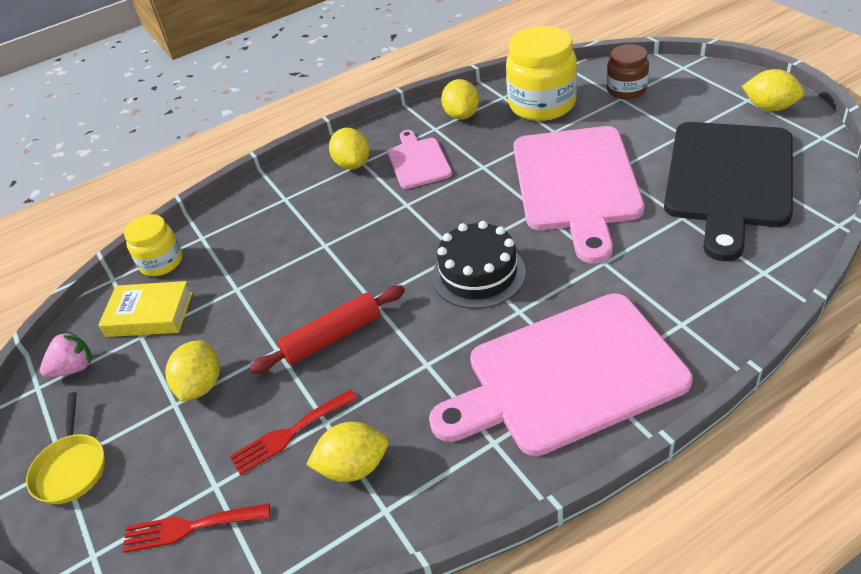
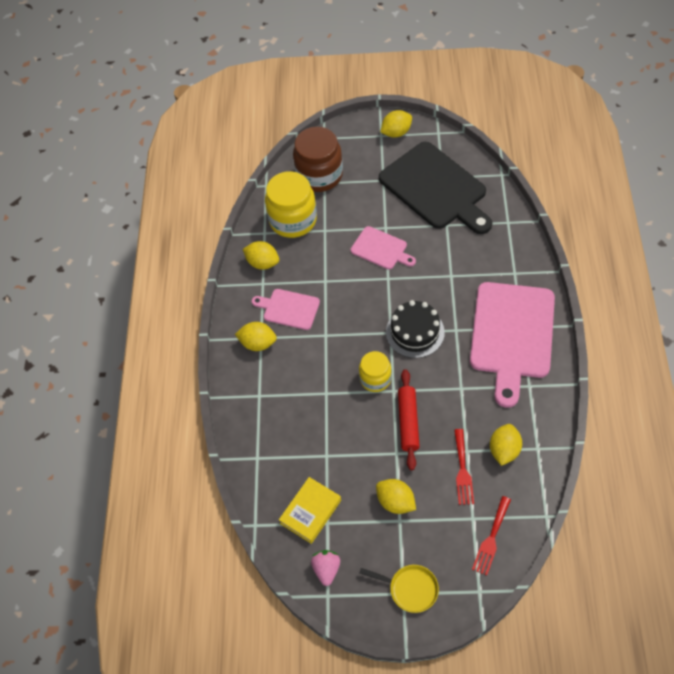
camera: 60 degrees left, 15 degrees up
(161, 262) = (263, 490): yellow jar -> yellow jar (375, 379)
(577, 183) = (381, 249): pink cutting board -> pink cutting board, size x0.50
(626, 90) = (319, 175): brown jar -> brown jar, size x1.70

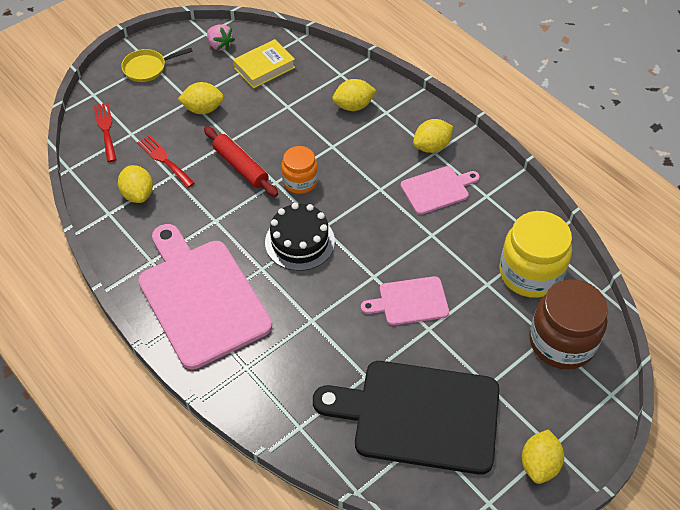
camera: 135 degrees right, 5 degrees down
(262, 263) = (508, 213): yellow lemon -> yellow lemon (353, 106)
(310, 512) = (264, 67): yellow book -> yellow book turned 60 degrees clockwise
(375, 379) = (300, 181): yellow jar -> orange jar

